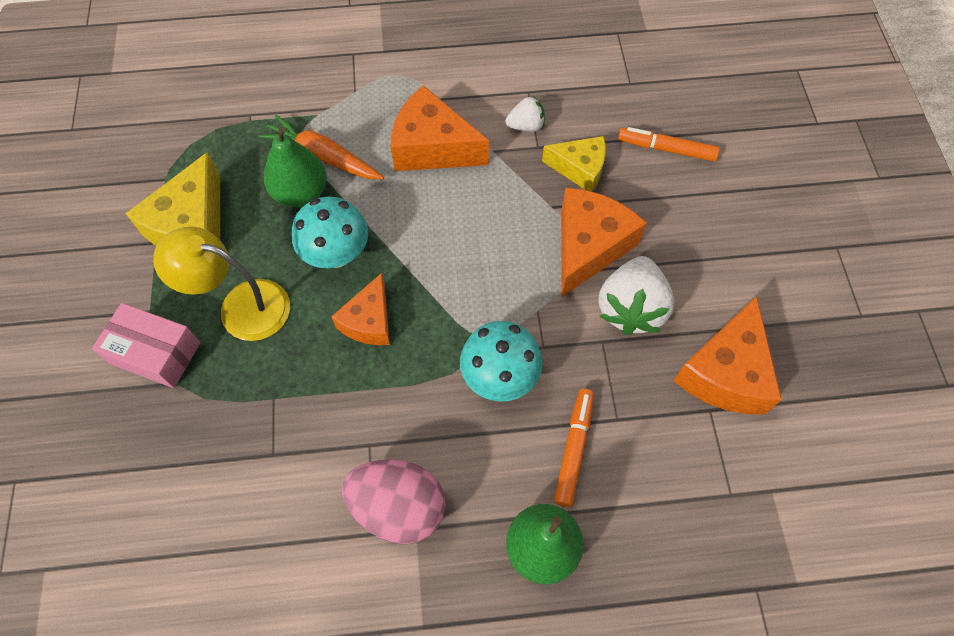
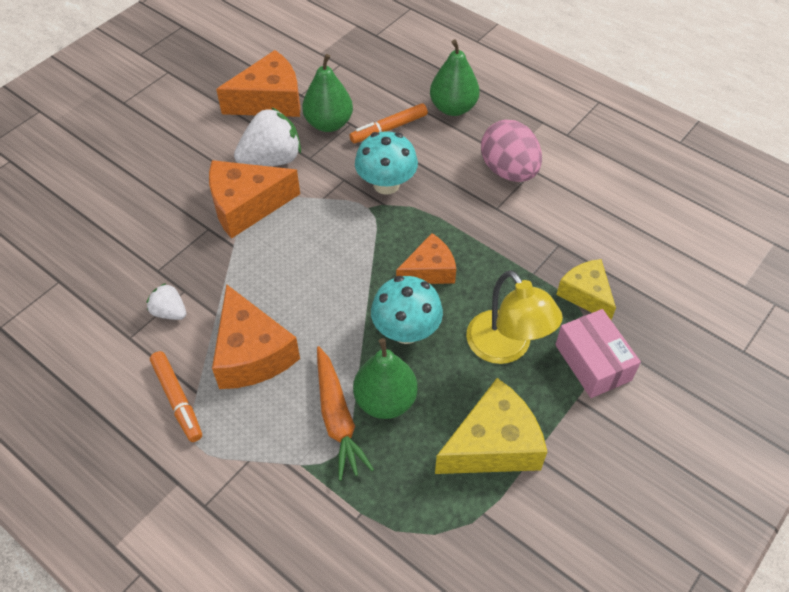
camera: 135 degrees left, 10 degrees down
(579, 169) = (182, 253): yellow cheese -> yellow cheese (586, 294)
(636, 398) = (329, 123): none -> green pear
(666, 149) = (113, 220): orange marker -> orange marker (177, 400)

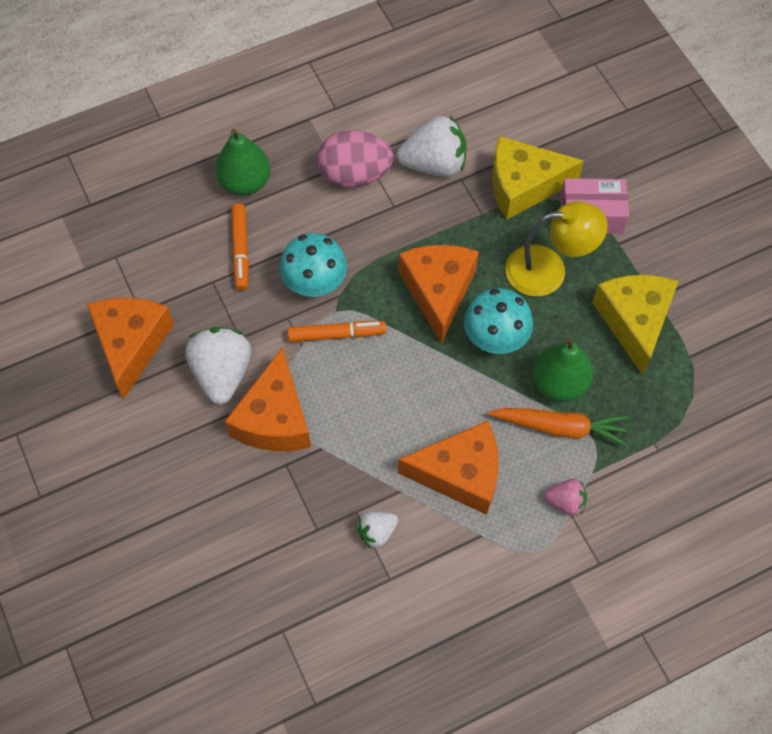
camera: 65 degrees left, 10 degrees up
(177, 400) = (482, 554): orange marker -> orange marker (337, 335)
(259, 451) = (565, 502): none -> pink strawberry
(329, 123) = (201, 301): green pear -> none
(429, 270) = (438, 291): orange cheese -> orange cheese, size x1.56
(560, 220) = (434, 164): none -> white strawberry
(586, 294) = (523, 186): yellow cheese -> yellow cheese, size x1.56

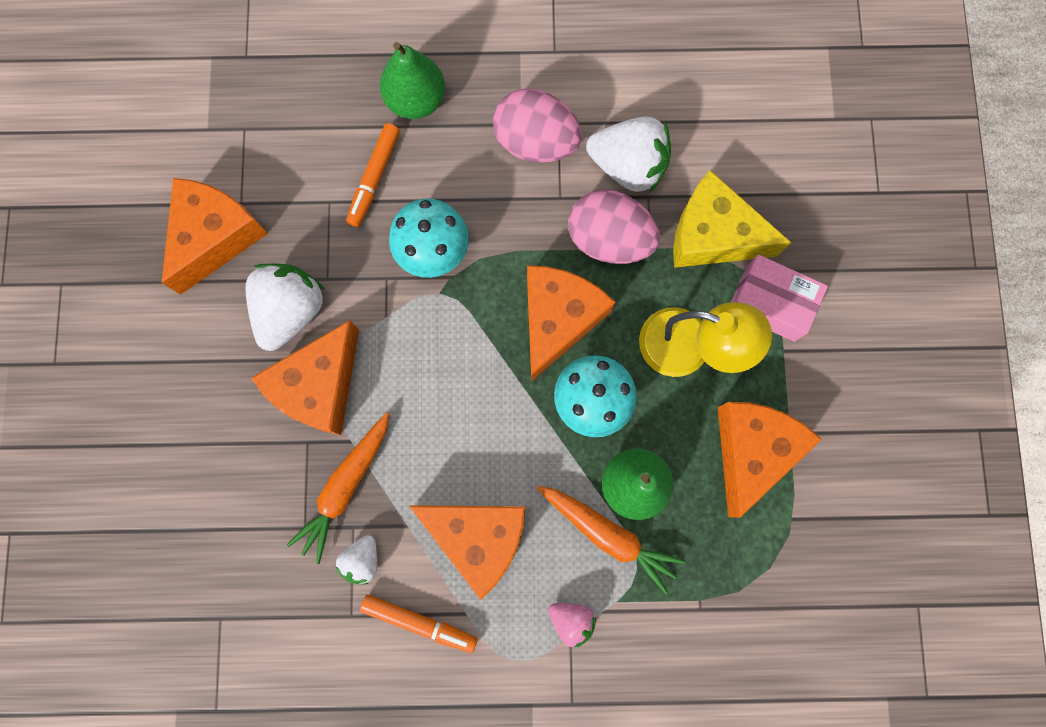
camera: 25 degrees right, 15 degrees up
(334, 484) = (345, 487): none -> orange carrot
(337, 335) = (427, 321): orange marker -> orange marker (419, 622)
(376, 532) = (362, 560): white strawberry -> white strawberry turned 60 degrees counterclockwise
(447, 220) = (609, 239): none -> pink egg
(634, 321) = (752, 451): yellow cheese -> orange cheese

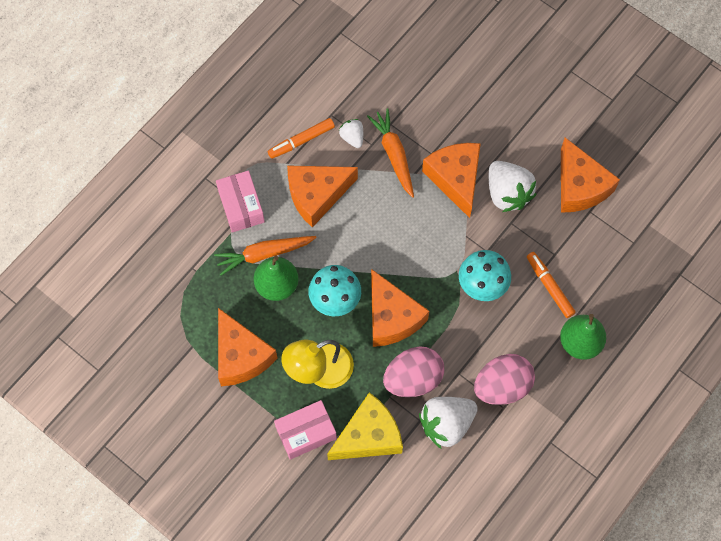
camera: 130 degrees right, 10 degrees down
(571, 620) = (241, 206): pink strawberry -> pink box

